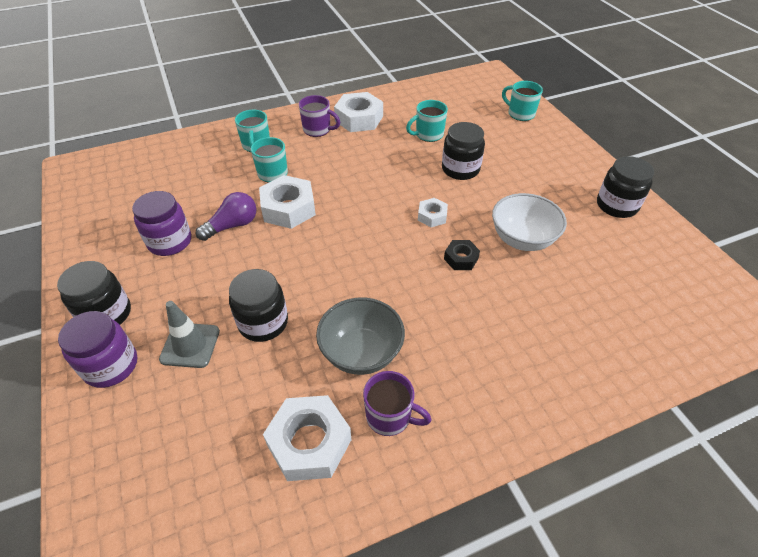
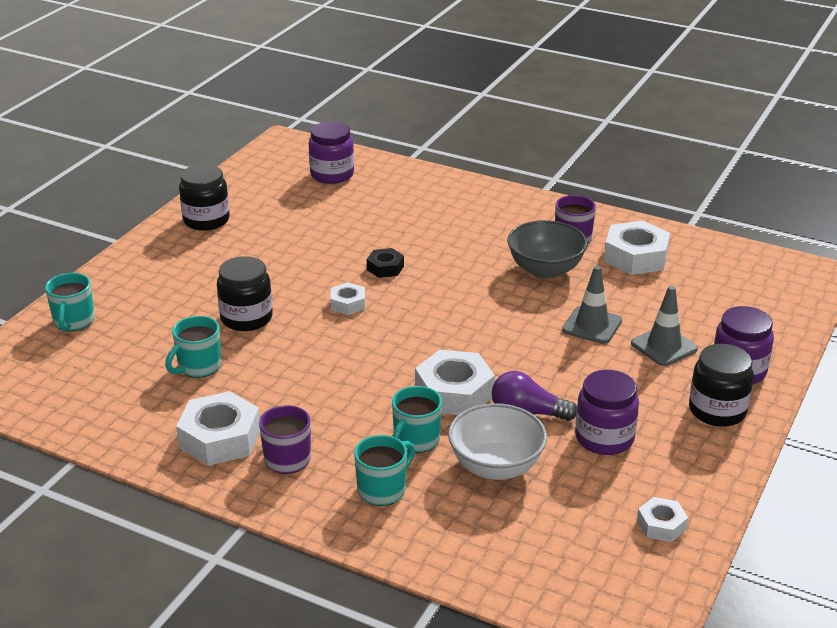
camera: 130 degrees left, 15 degrees down
(94, 216) = (661, 525): none -> white nut
(263, 322) = (592, 325): black jar -> grey traffic cone
(428, 135) = (198, 367): turquoise mug -> turquoise mug turned 105 degrees clockwise
(522, 239) = (319, 249): white bowl -> white bowl (496, 466)
(660, 315) = (332, 174): none -> purple jar

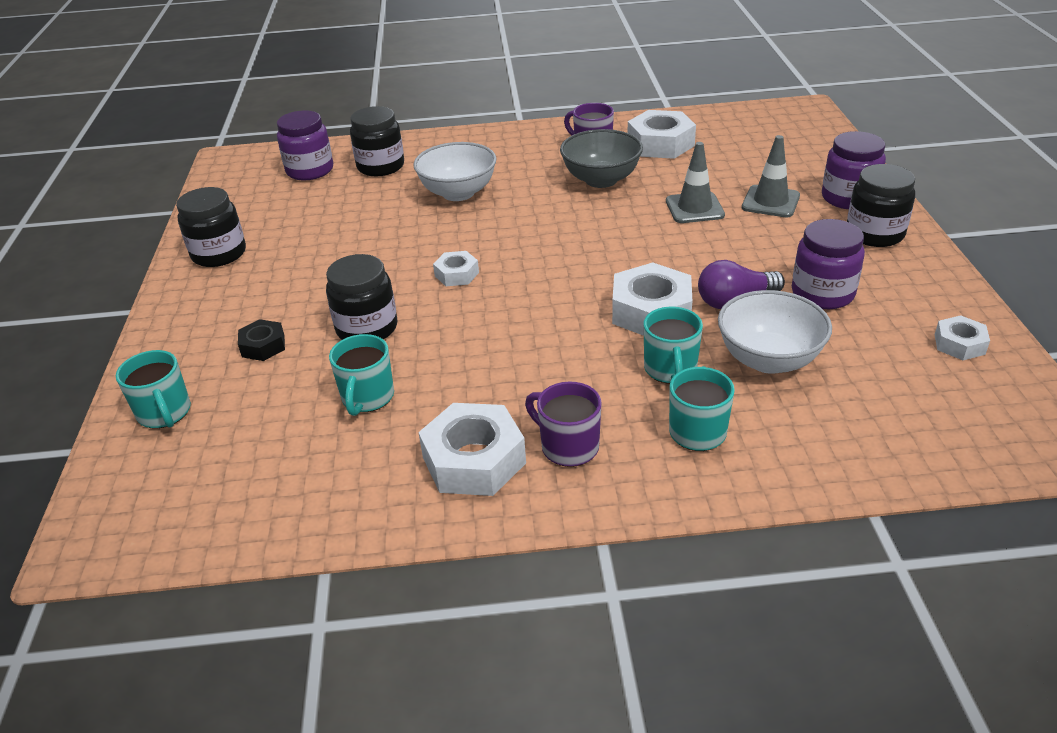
camera: 30 degrees left, 5 degrees up
(385, 268) = (456, 230): black nut -> black nut (263, 346)
(387, 191) = (380, 166): none -> black jar
(420, 237) = (458, 193): none -> white bowl

